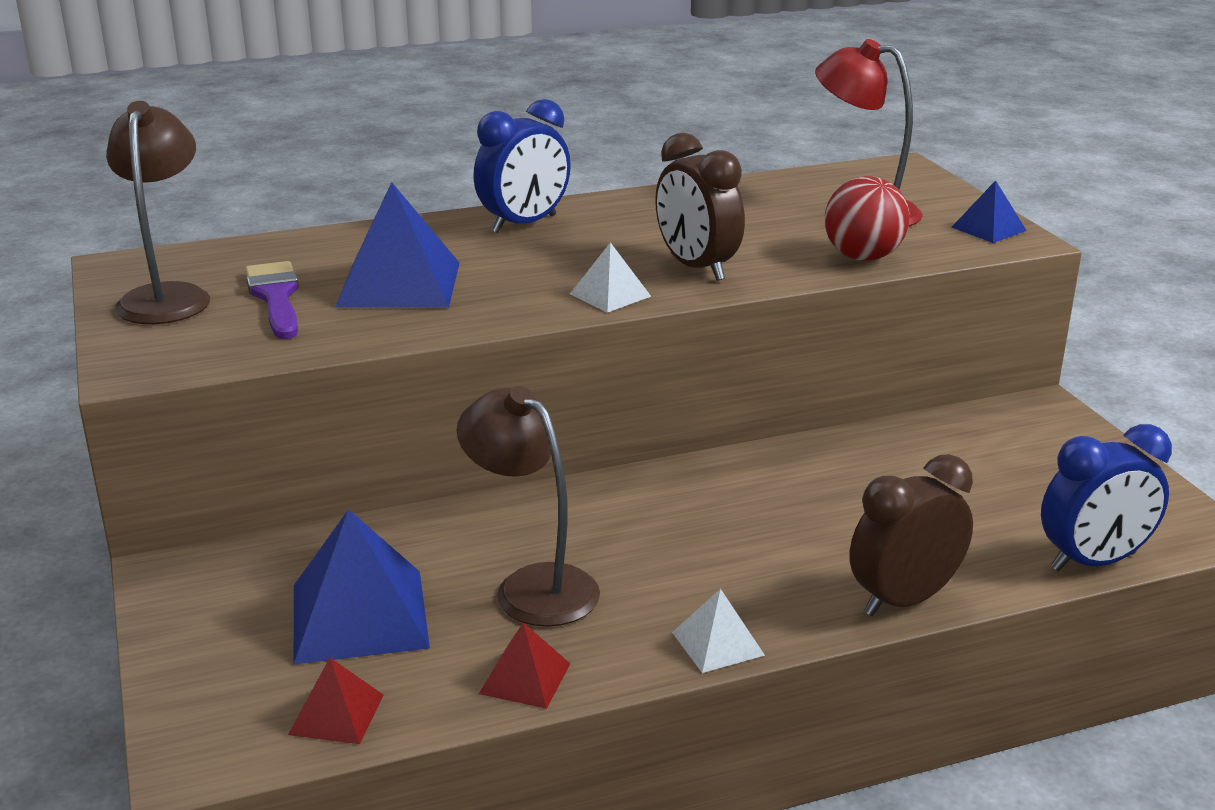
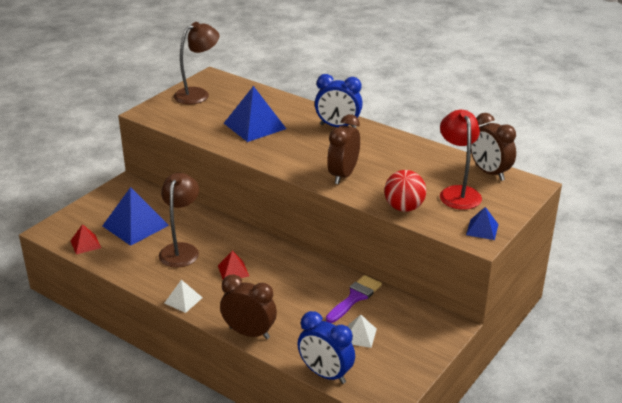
camera: 55 degrees right, 5 degrees up
(276, 297) = (218, 110): purple brush -> purple brush (355, 297)
(525, 678) = (131, 269): red pyramid -> red pyramid (233, 271)
(610, 295) = (295, 167): white pyramid -> white pyramid (359, 335)
(832, 177) = (489, 172): none -> brown clock

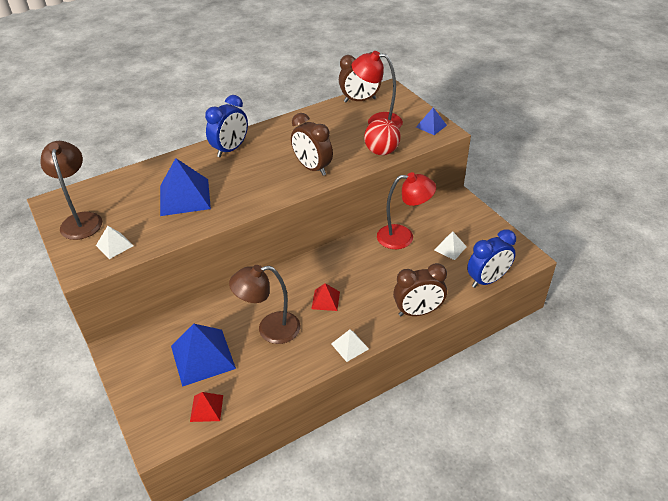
camera: 65 degrees left, 10 degrees up
(177, 116) = (114, 245): none -> white pyramid
(181, 250) = (270, 329): brown lamp -> brown lamp turned 45 degrees counterclockwise
(249, 333) = (418, 312): brown clock -> brown clock turned 150 degrees counterclockwise
(355, 297) = (403, 237): purple brush -> red lamp

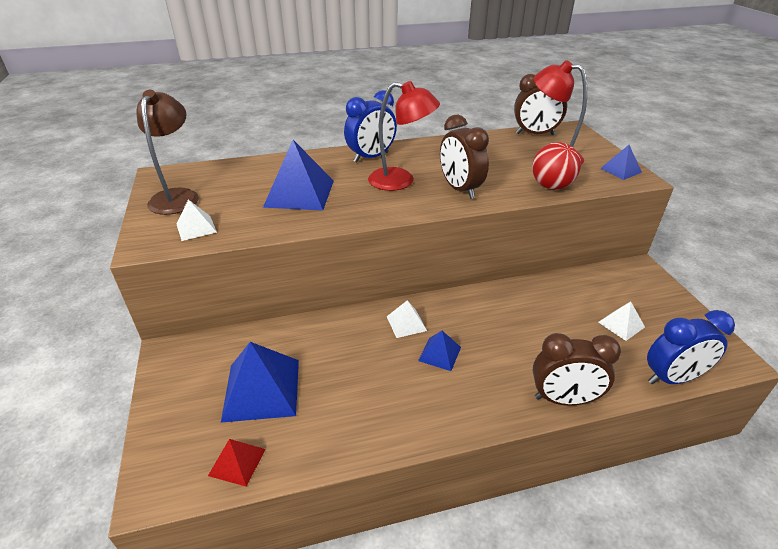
camera: 15 degrees right, 5 degrees down
(270, 329) = (357, 374): brown lamp -> none
(325, 300) = (440, 354): red pyramid -> blue pyramid
(349, 346) = (456, 424): white pyramid -> white pyramid (406, 323)
(403, 237) = (559, 298): red lamp -> red lamp (401, 181)

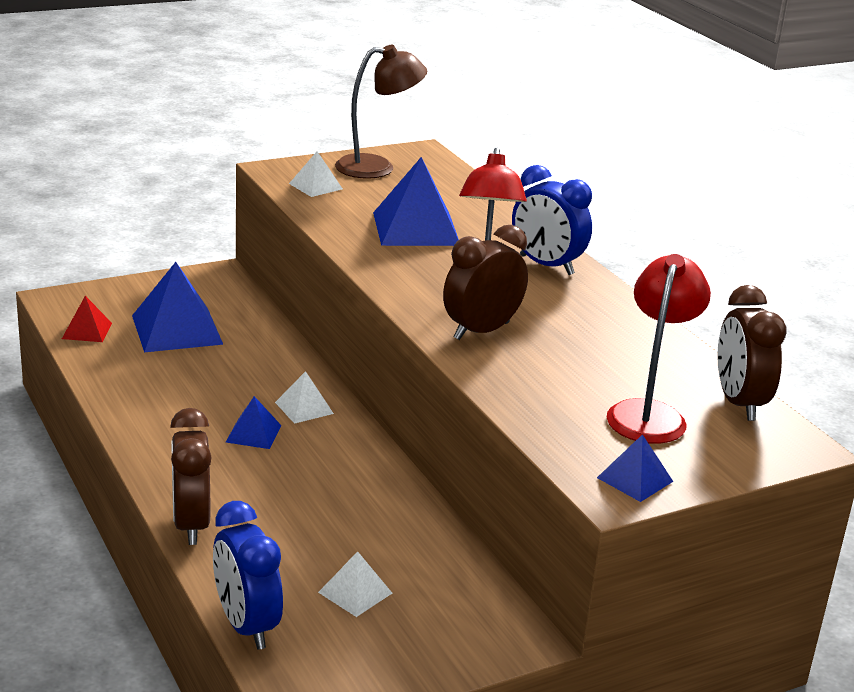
camera: 75 degrees right, 10 degrees down
(551, 186) = (531, 405): red ball -> none

